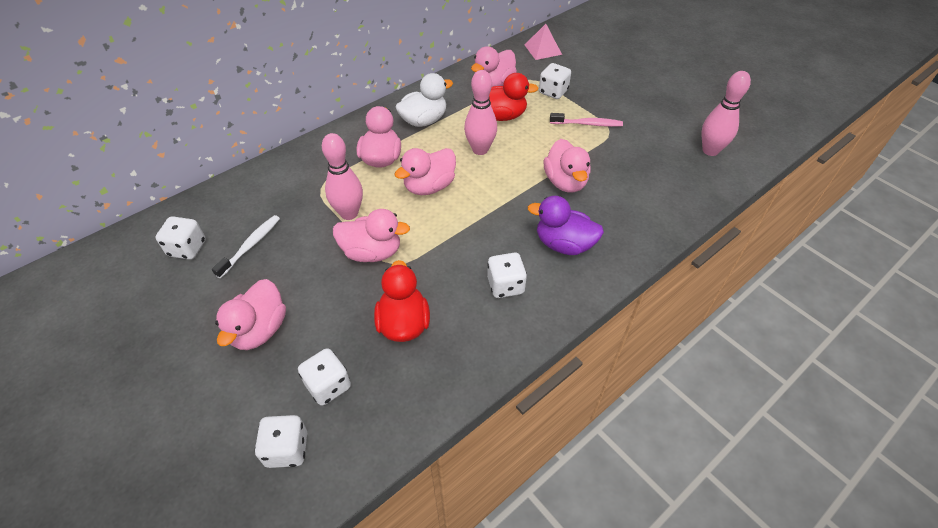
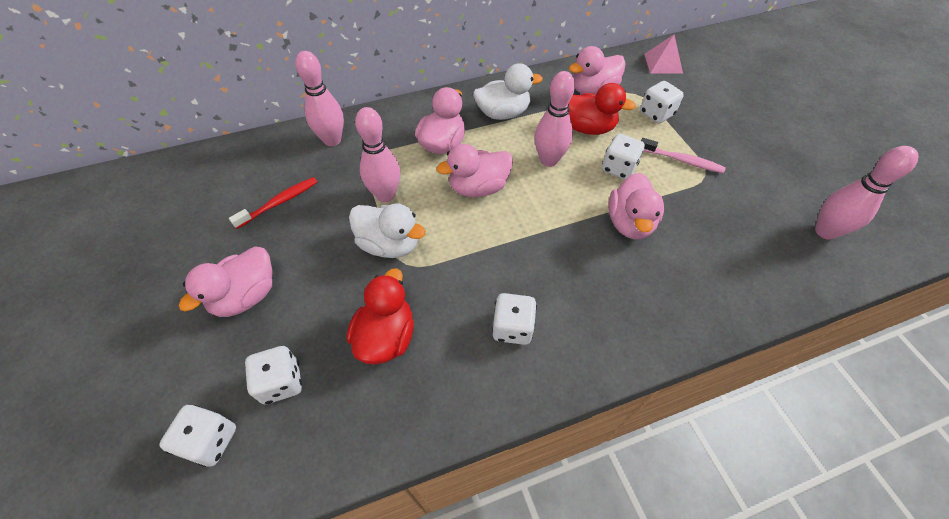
camera: 20 degrees right, 5 degrees up
(187, 248) = (223, 189): white dice -> white dice (618, 168)
(251, 245) = (279, 202): white toothbrush -> red toothbrush
(275, 180) = (332, 140): none -> pink bowling pin
(372, 252) = (389, 244): pink duck -> white duck
(564, 244) = (598, 298): purple duck -> none

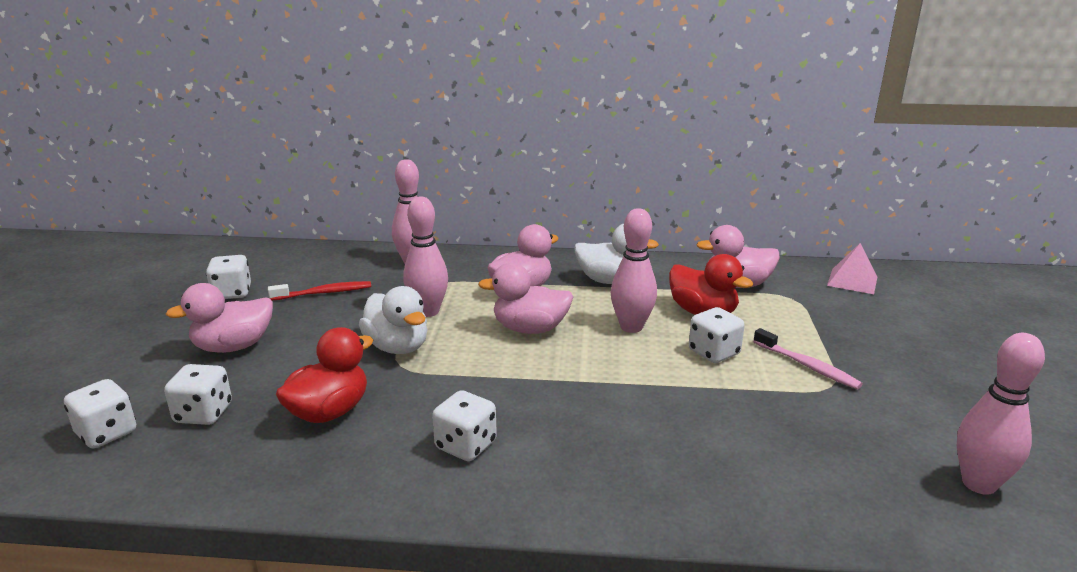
camera: 25 degrees right, 30 degrees down
(629, 223) = (687, 401): pink duck -> none
(656, 114) = (805, 320): white dice -> white dice (232, 293)

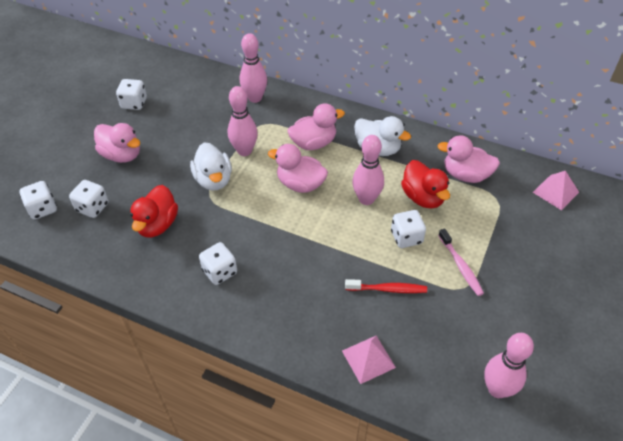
camera: 20 degrees right, 25 degrees up
(233, 347) = (122, 155): pink duck -> pink duck turned 135 degrees counterclockwise
(324, 293) = (188, 116): red toothbrush -> red toothbrush (388, 289)
(329, 412) = (157, 224): red duck -> red duck turned 135 degrees clockwise
(772, 496) = (368, 359): none -> pink pyramid

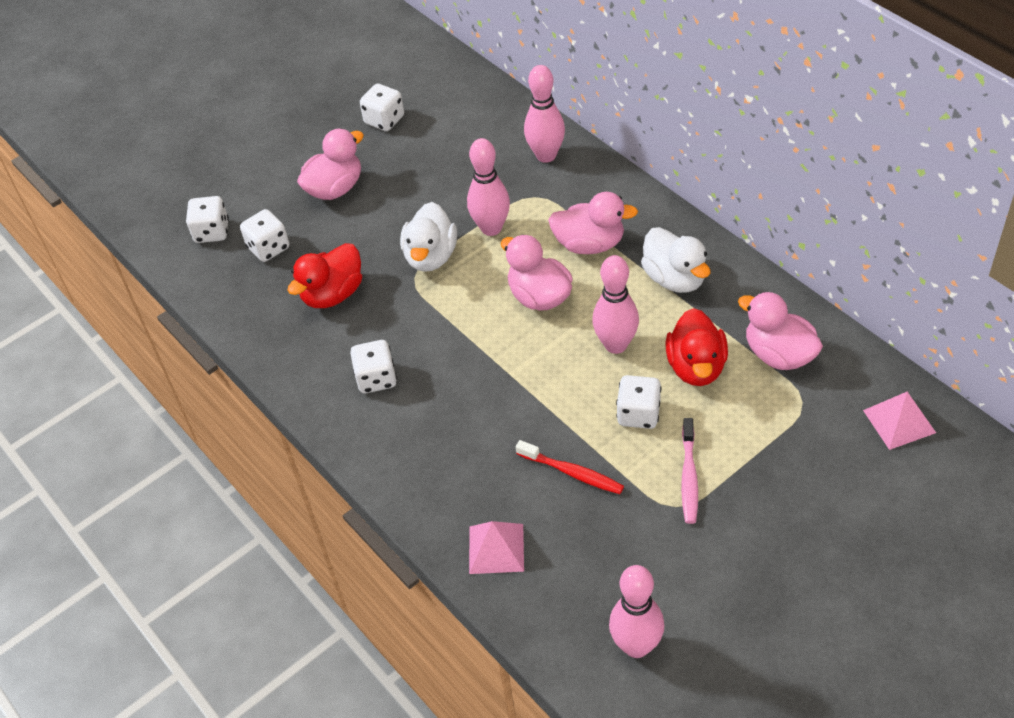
camera: 30 degrees right, 0 degrees up
(122, 155) = (335, 188): pink duck -> pink duck turned 105 degrees counterclockwise

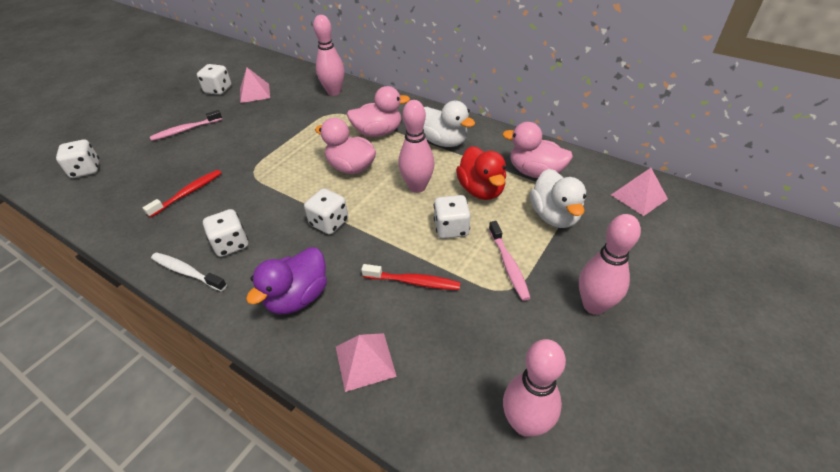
camera: 20 degrees left, 5 degrees down
(268, 248) = (133, 172): white dice -> white dice (329, 223)
(325, 404) = (187, 272): none -> white toothbrush
(333, 294) = (188, 193): red duck -> red toothbrush
(335, 188) = (185, 130): pink duck -> pink toothbrush
(431, 256) = (264, 157): white duck -> white duck (554, 216)
(434, 136) = (254, 93): none -> pink pyramid
(440, 462) = (298, 297): none -> purple duck
(491, 228) = (305, 134): pink bowling pin -> pink bowling pin (594, 305)

